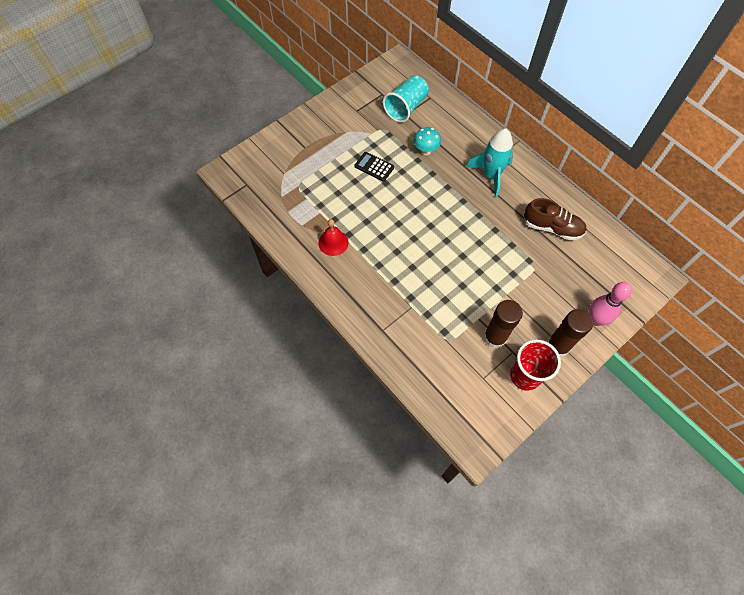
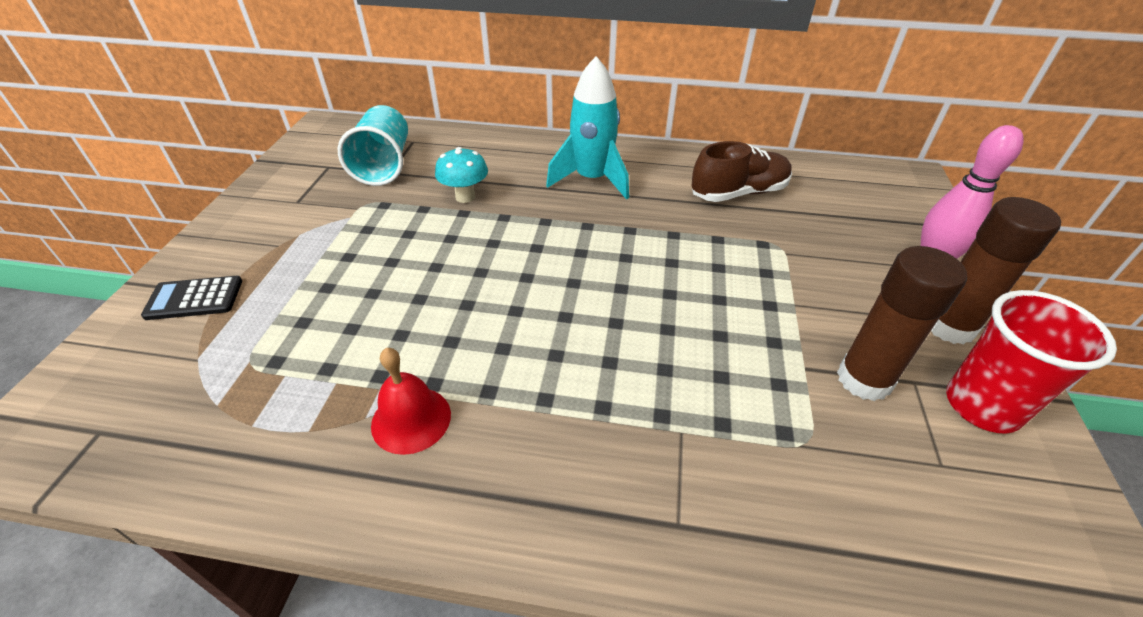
camera: 40 degrees left, 20 degrees down
(374, 167) = (394, 256): black calculator -> black calculator (194, 298)

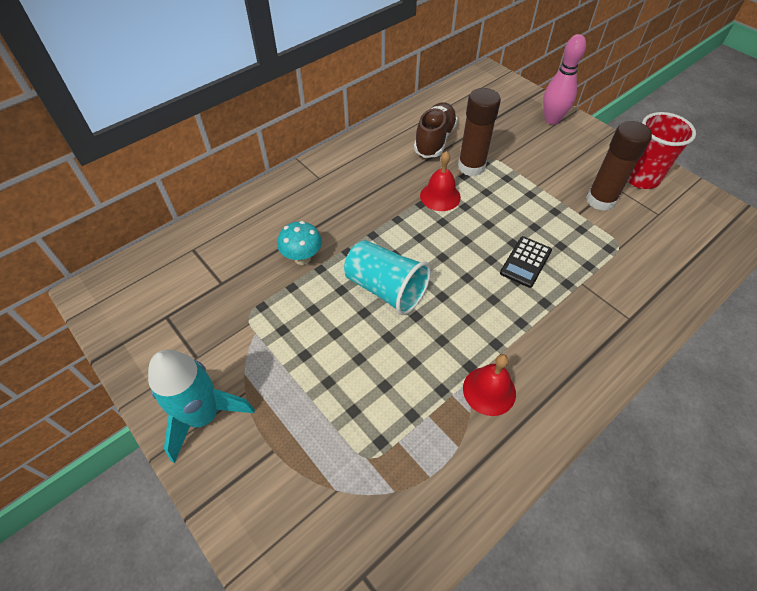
camera: 50 degrees left, 10 degrees up
(194, 298) = (261, 471): black calculator -> black calculator (525, 262)
(384, 165) = (207, 281): turquoise cup -> turquoise cup (386, 289)
(591, 180) = (353, 188): turquoise rocket -> turquoise rocket (203, 416)
(661, 237) = (440, 196): none -> red bell
(949, 326) = (593, 150): brown glue stick -> brown glue stick (471, 167)

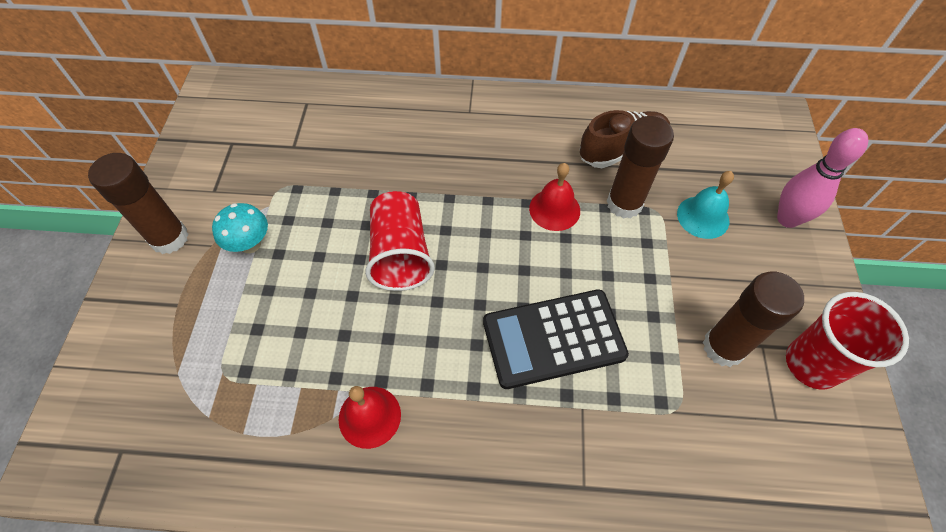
camera: 45 degrees right, 5 degrees up
(203, 416) = (169, 238): turquoise rocket -> brown glue stick
(302, 258) = (371, 173): turquoise mushroom -> turquoise mushroom (250, 244)
(386, 289) = (400, 254): turquoise cup -> red cup
(515, 146) = (703, 217): none -> turquoise bell
(525, 262) = (553, 338): black calculator -> black calculator, size x1.78

